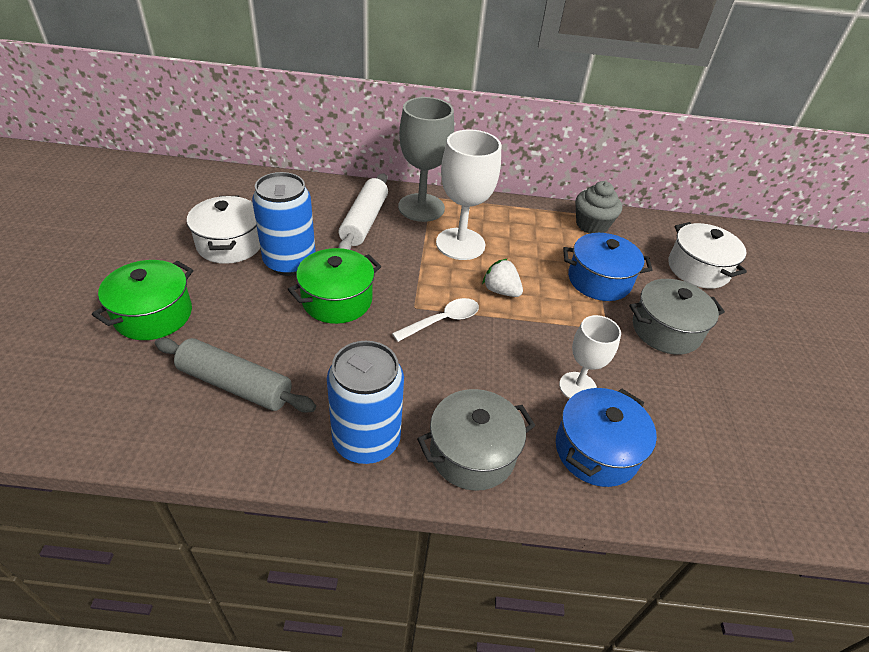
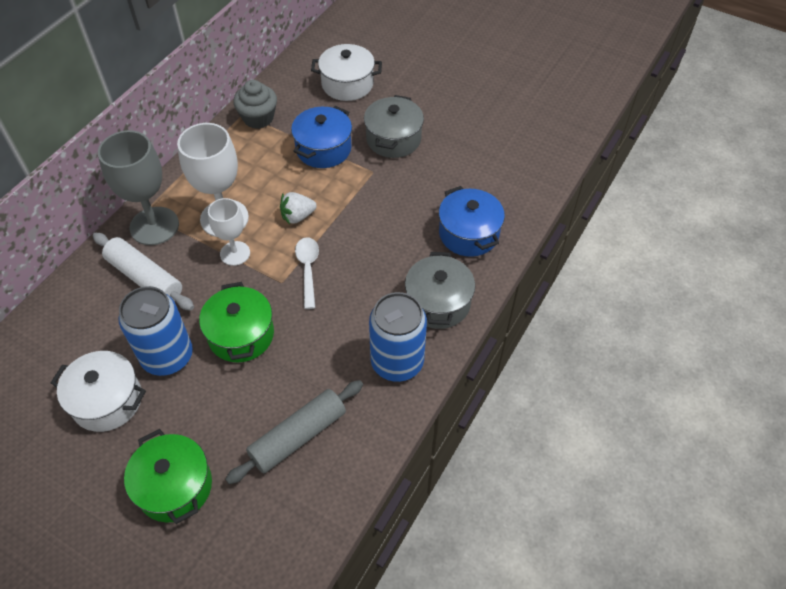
camera: 60 degrees left, 10 degrees up
(577, 387) = (415, 217): white goblet -> white goblet (235, 253)

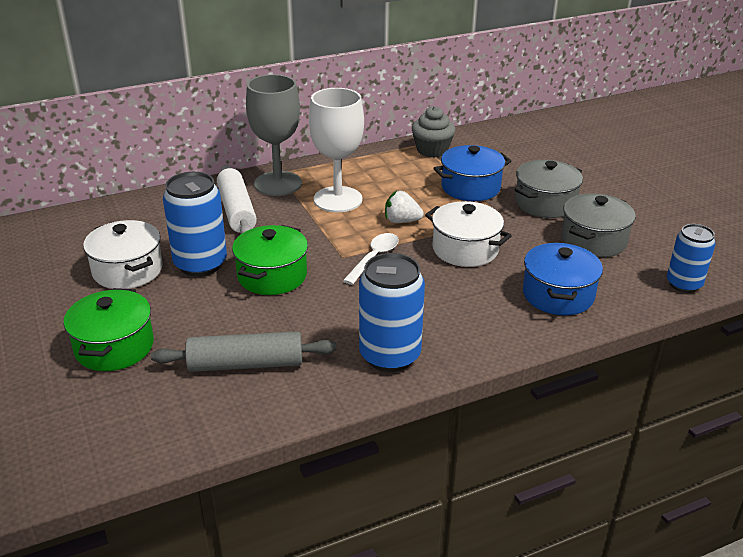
camera: 35 degrees right, 20 degrees down
(235, 253) = (323, 223): white goblet -> none
(347, 84) = (536, 155): white pot -> white pot (465, 249)
(438, 303) = (475, 331): grey pot -> grey pot (593, 240)
(542, 177) = (683, 284): none -> blue can

